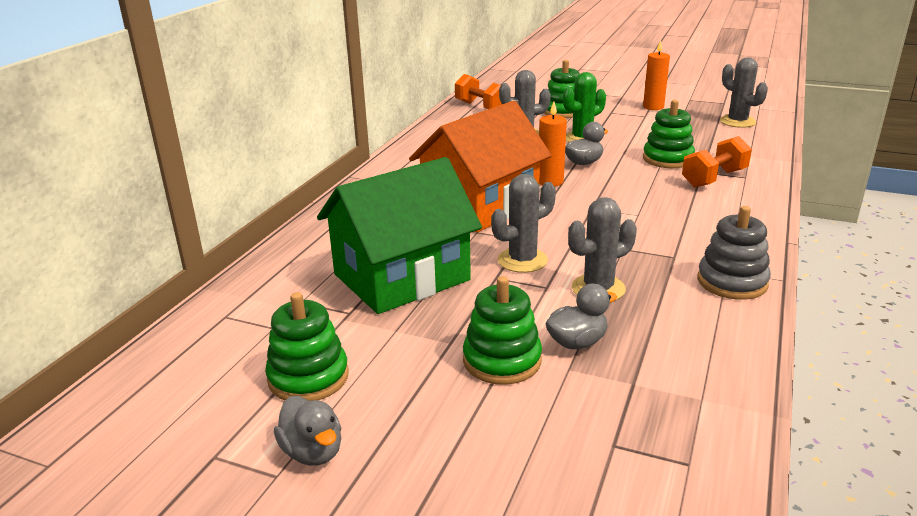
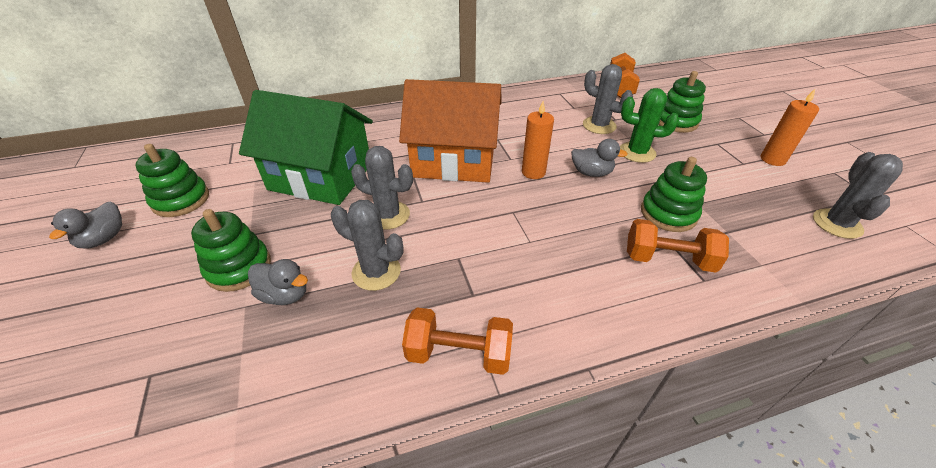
camera: 50 degrees right, 15 degrees up
(732, 282) = (459, 354): grey stacking toy -> orange dumbbell

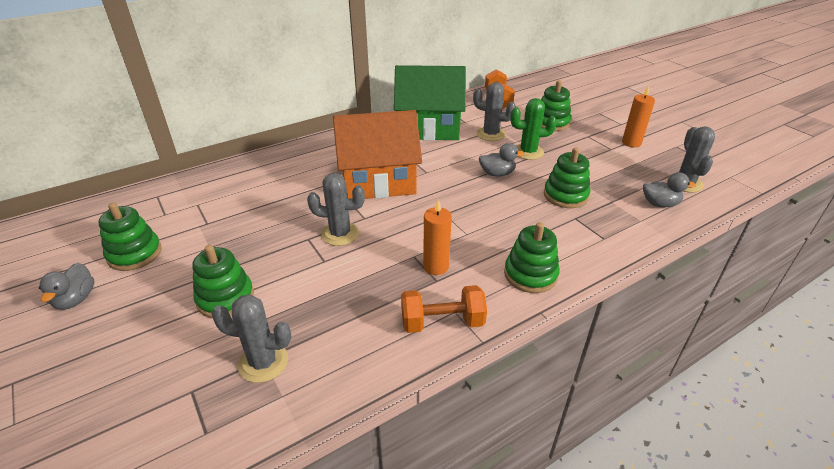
camera: 15 degrees left, 5 degrees down
(285, 295) = (279, 310): grey duck -> grey duck (660, 204)
(321, 177) = (262, 213): green house -> green house (429, 127)
(376, 272) = (350, 279): grey cactus -> grey cactus (263, 362)
(533, 172) = (450, 180): orange candle -> orange candle (436, 266)
(591, 312) = (530, 274): none -> green stacking toy
(668, 259) = (574, 228): orange dumbbell -> none

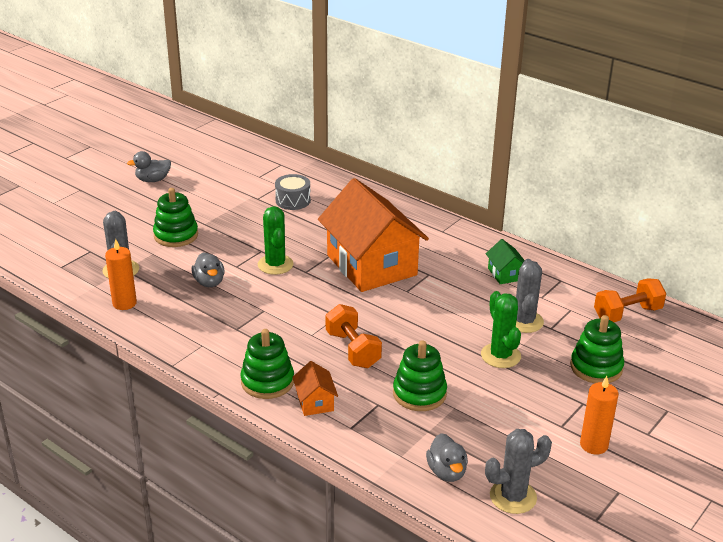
camera: 70 degrees right, 5 degrees down
(135, 254) = (206, 182): green stacking toy -> none
(234, 201) = (293, 200): none -> grey drum
(340, 234) = (275, 265): grey cactus -> green cactus
(429, 127) = (505, 274): green house -> green house, size x0.40
(436, 266) = (254, 325): orange candle -> orange candle (124, 303)
(442, 322) = (186, 341): orange dumbbell -> orange dumbbell (352, 350)
(497, 173) = (434, 338): grey duck -> grey duck (209, 282)
(566, 251) = (315, 402): none -> orange house

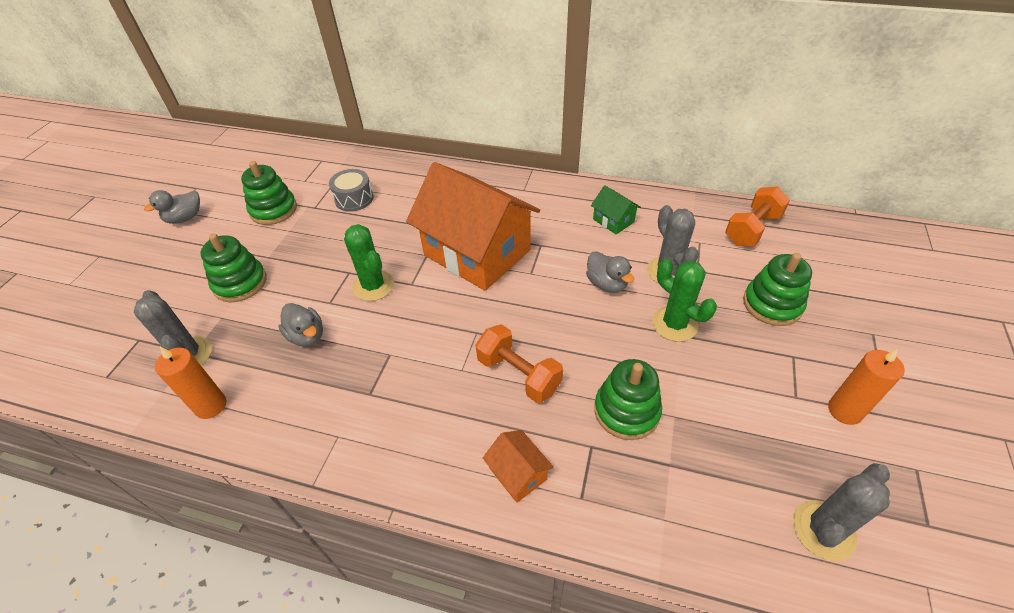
camera: 20 degrees left, 15 degrees up
(267, 382) = (445, 464): green stacking toy -> green stacking toy (273, 210)
(447, 472) = (729, 523): grey duck -> grey duck (606, 284)

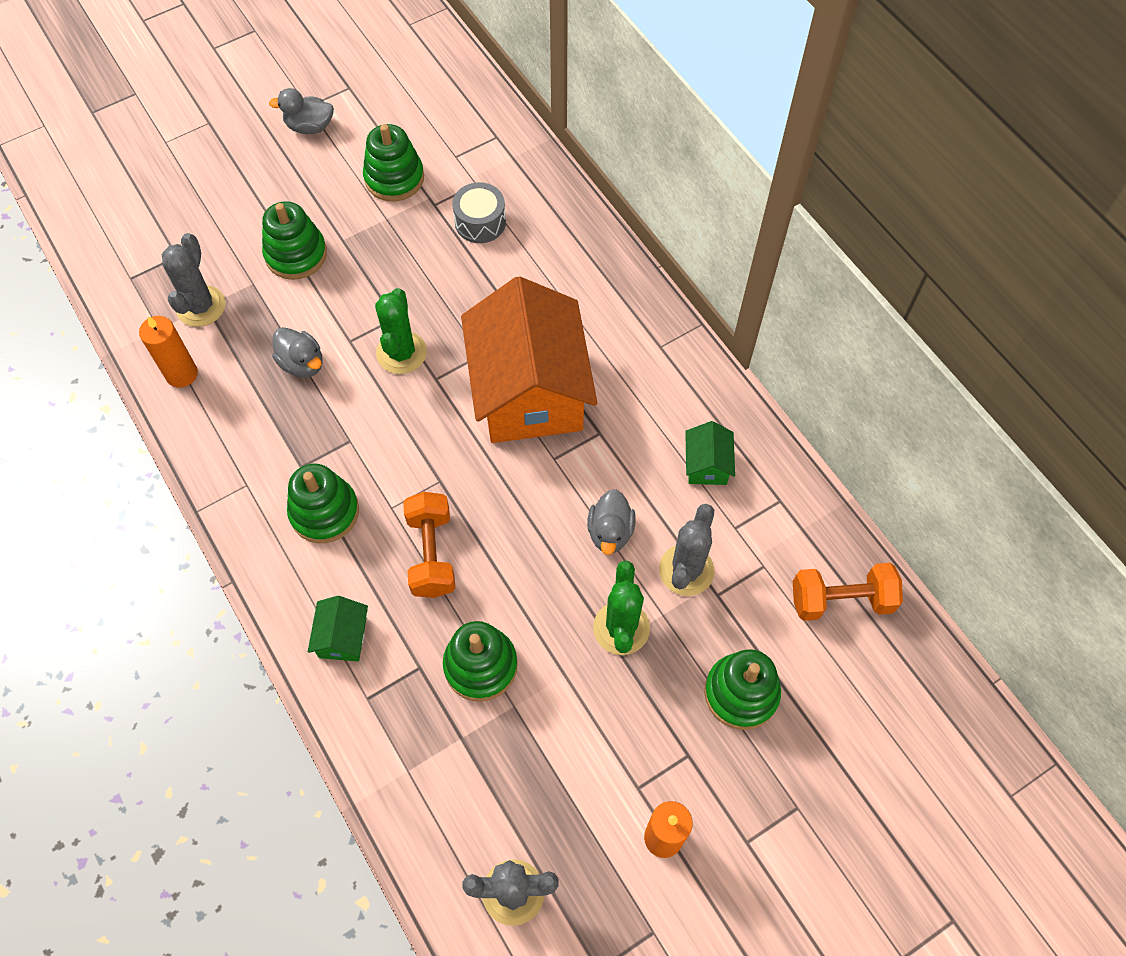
camera: 40 degrees right, 15 degrees up
(307, 336) = (302, 363): grey duck -> grey duck turned 45 degrees counterclockwise
(417, 407) = (324, 512): none -> green stacking toy
(518, 474) = (342, 637): orange house -> green house

